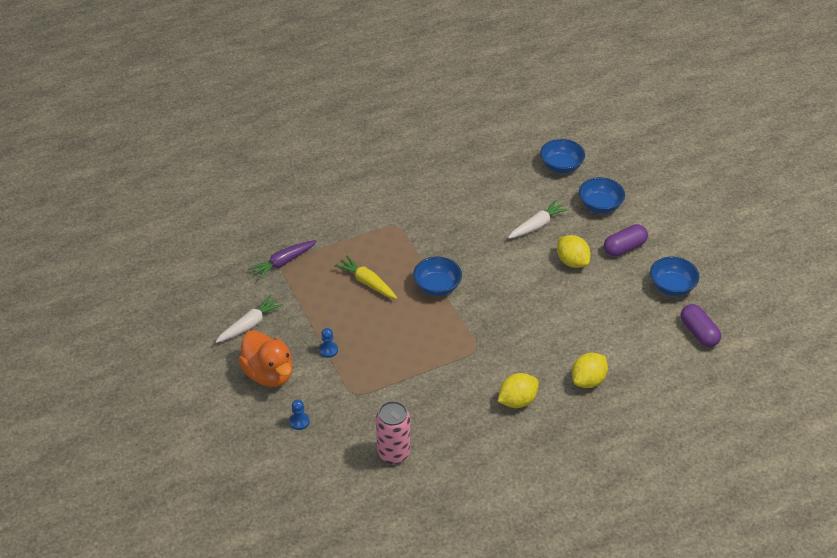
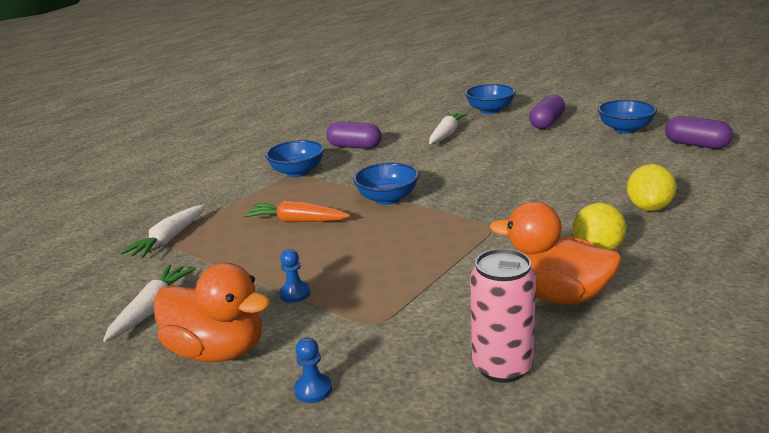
camera: 25 degrees left, 20 degrees down
(283, 263) = (169, 239): purple carrot -> white carrot
(367, 282) = (297, 221): yellow carrot -> orange carrot
(460, 208) = (354, 147): none -> purple capsule
(461, 422) = (557, 295): none -> orange duck
(561, 166) = (425, 102): blue bowl -> blue bowl (297, 172)
(572, 262) = (510, 143): yellow lemon -> none

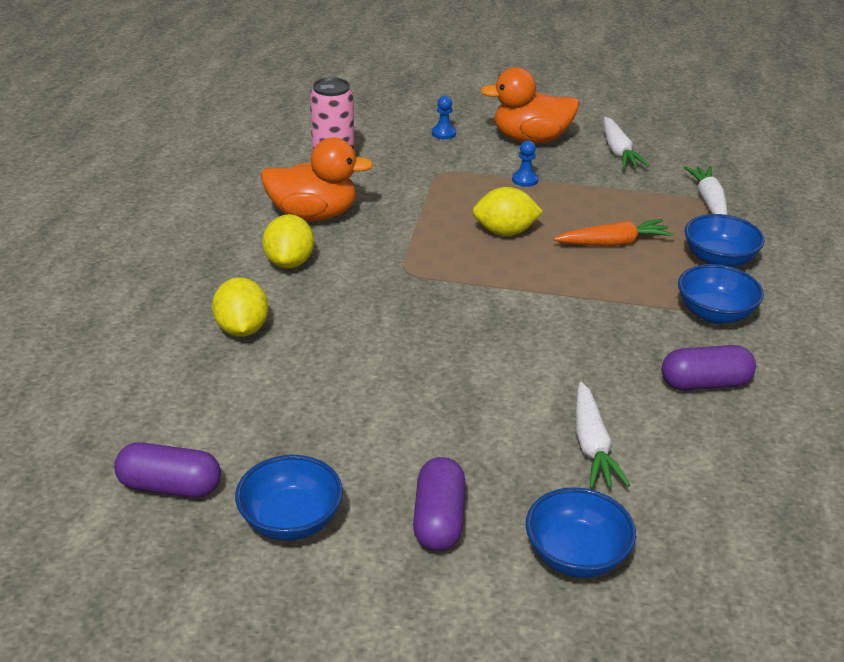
camera: 150 degrees right, 10 degrees up
(375, 244) = (505, 232): none -> yellow lemon
(387, 199) = (549, 290): blue bowl -> blue bowl (718, 260)

